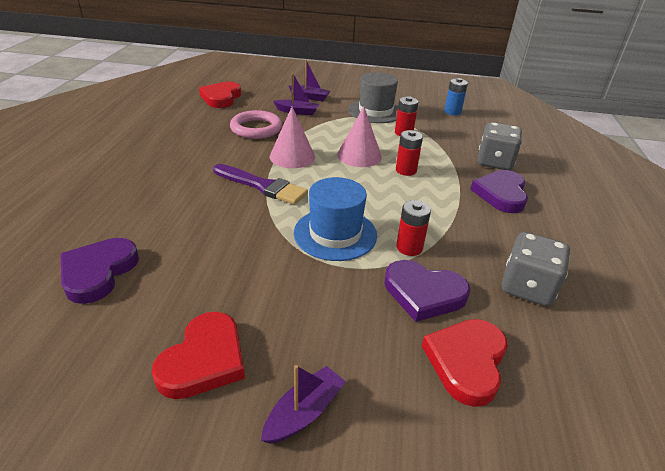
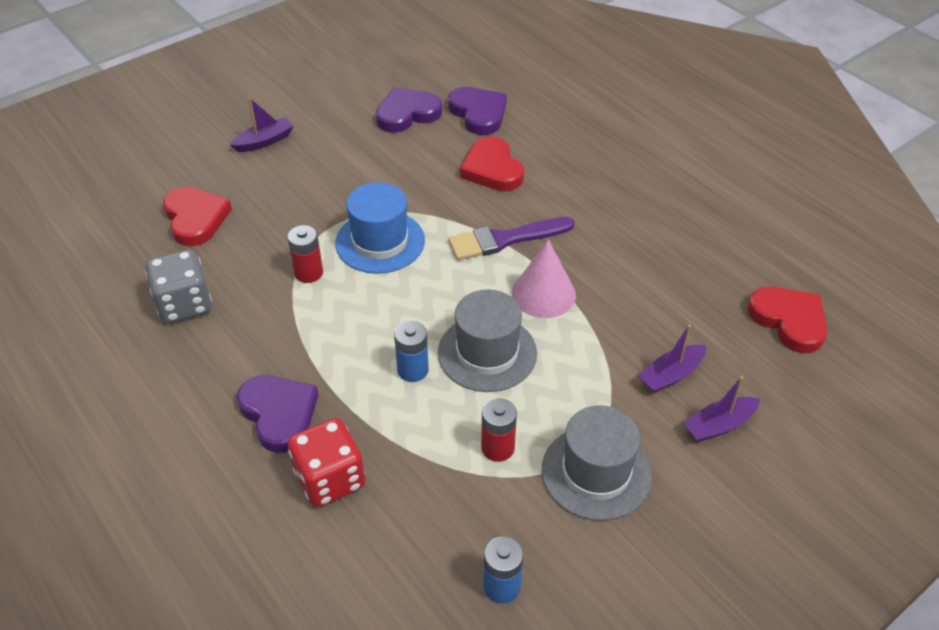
camera: 135 degrees right, 10 degrees up
(204, 360) = (344, 125): red heart -> red heart (492, 169)
(256, 128) = (648, 303): pink ring -> none
(304, 412) = (264, 141): purple boat -> purple boat turned 120 degrees counterclockwise
(359, 155) = (487, 353): pink cone -> grey hat
(406, 170) = (413, 370): red battery -> blue battery
(423, 293) = (261, 243): purple heart -> purple heart (407, 114)
(494, 162) = (330, 479): grey dice -> red dice

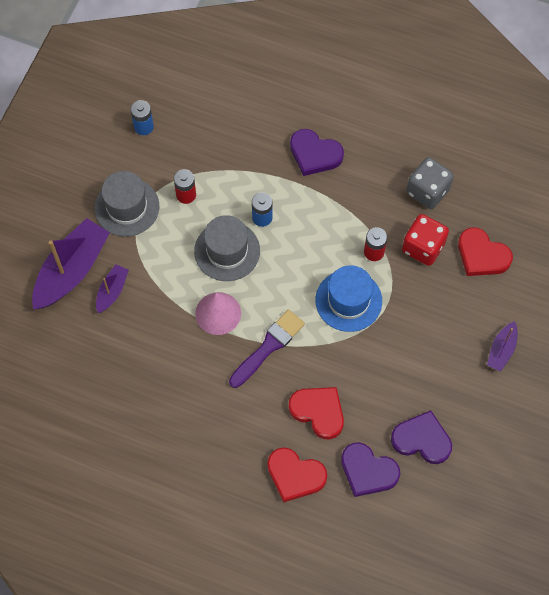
camera: 150 degrees right, 20 degrees up
(330, 479) = (261, 134): red dice -> red dice (423, 247)
(407, 114) = (422, 440): purple heart -> purple heart turned 105 degrees counterclockwise
(719, 425) = (72, 270): purple boat -> purple boat, size x1.99
(789, 321) = (54, 372): red heart -> red heart (295, 475)

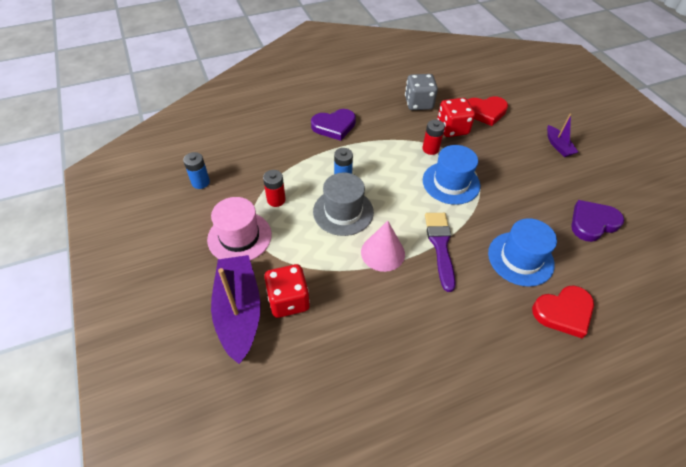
camera: 45 degrees left, 15 degrees down
(112, 291) = (288, 300): purple boat -> red dice
(127, 207) = (239, 237): grey hat -> pink hat
(318, 412) = (520, 258): red heart -> blue hat
(368, 471) = (595, 268): purple heart -> none

